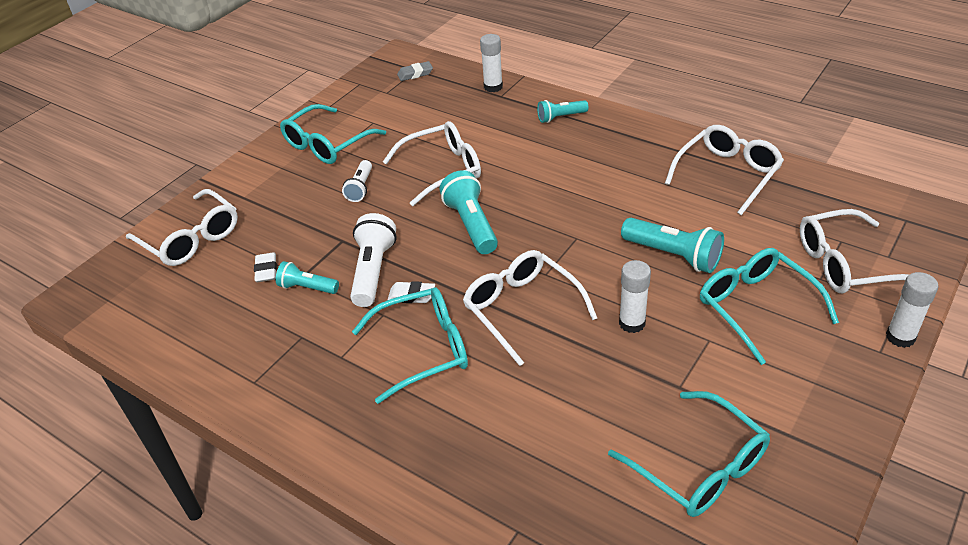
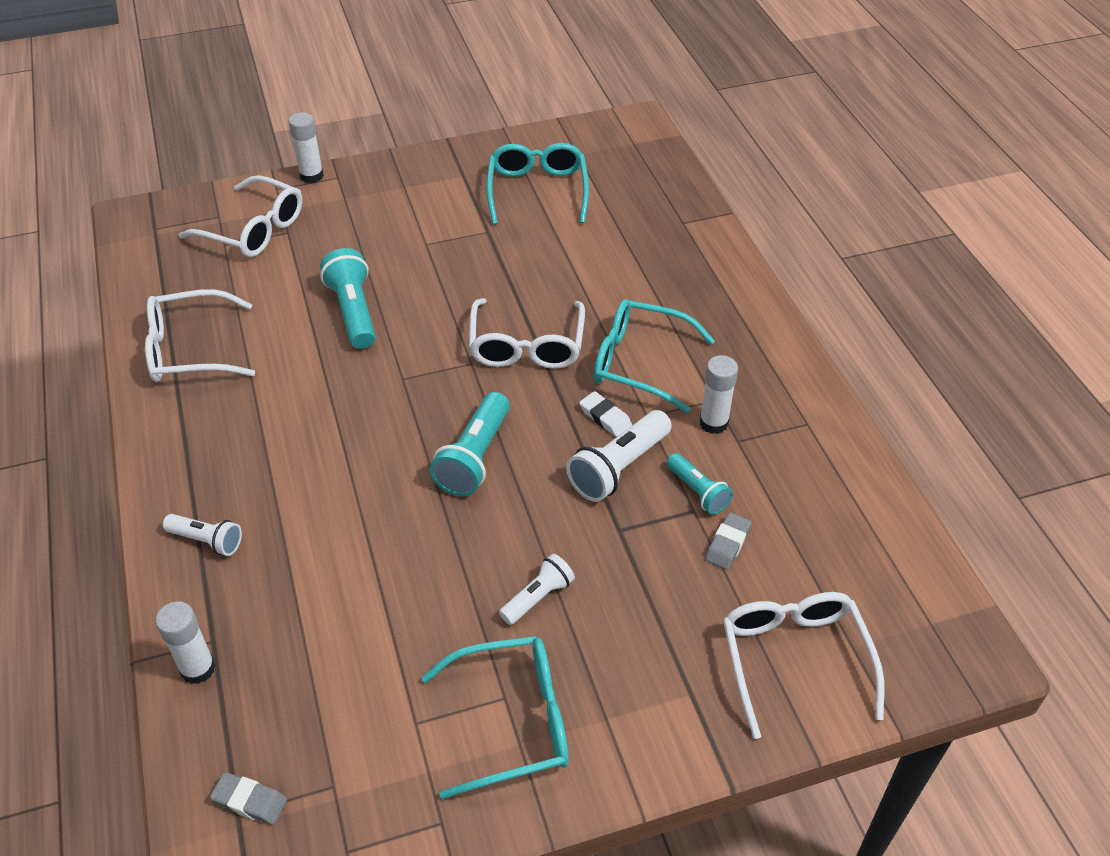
camera: 145 degrees left, 5 degrees up
(266, 270) = (727, 544): white eraser -> grey eraser
(442, 170) = (423, 556): white glasses -> none
(560, 117) = (207, 541): turquoise flashlight -> white flashlight
(632, 323) = (460, 285): white glue stick -> white glue stick (713, 423)
(756, 307) = (361, 242): turquoise glasses -> none

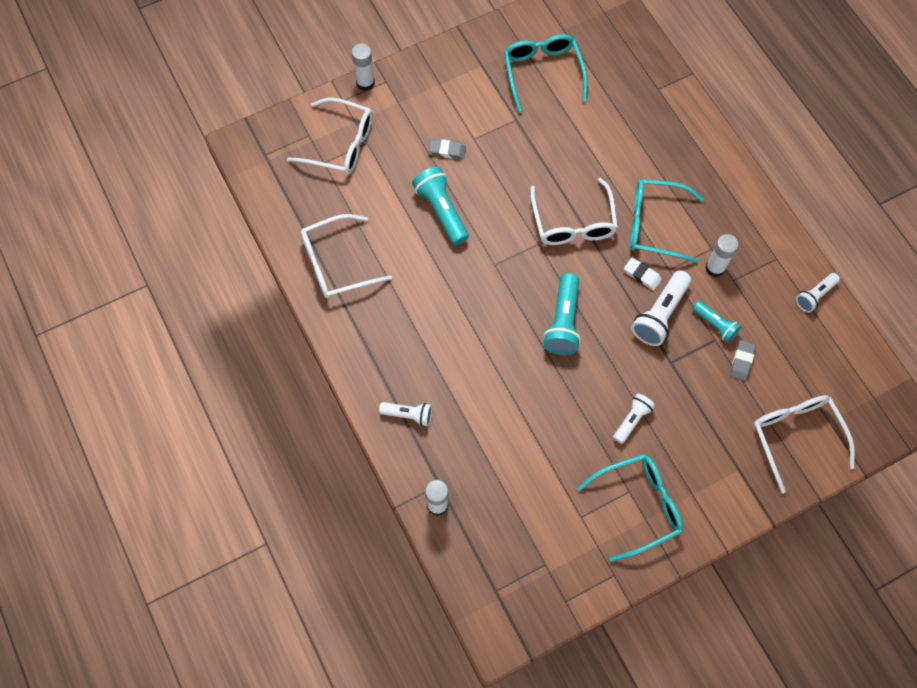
camera: 10 degrees left, 20 degrees up
(250, 801) = (500, 582): grey eraser -> grey eraser (447, 151)
(856, 476) = (815, 296): none -> white flashlight

